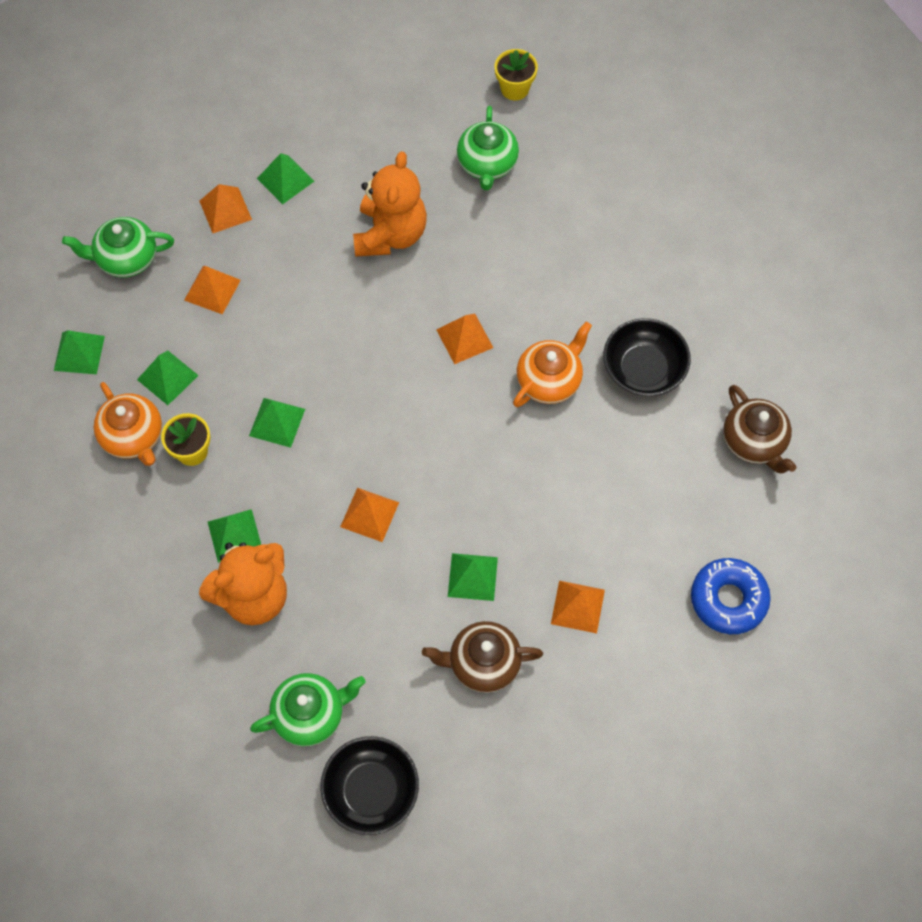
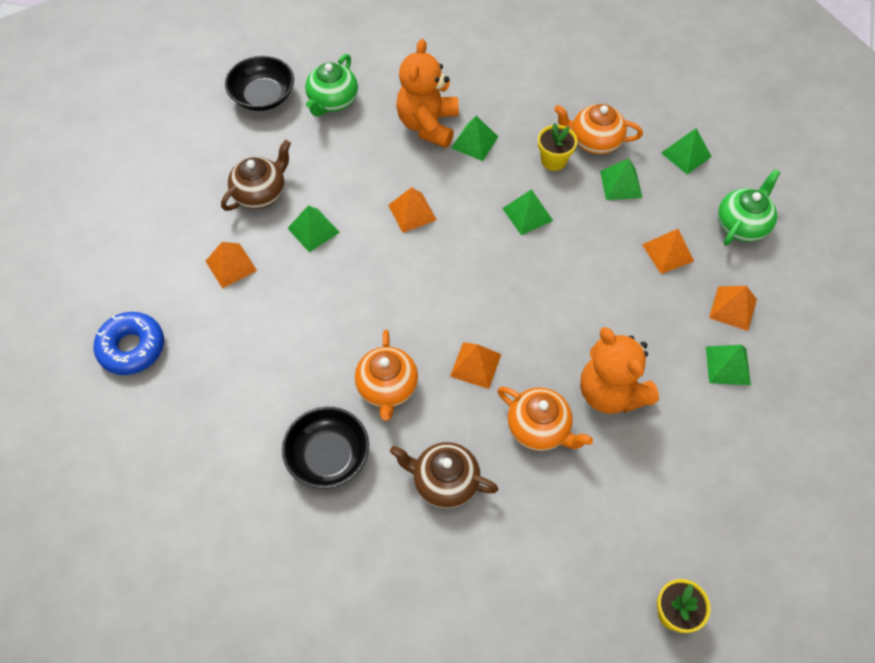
camera: 135 degrees right, 5 degrees down
(470, 256) = (539, 428): none -> orange teapot
(487, 164) = (613, 517): green teapot -> none
(754, 442) = (197, 472): brown teapot -> brown teapot (444, 481)

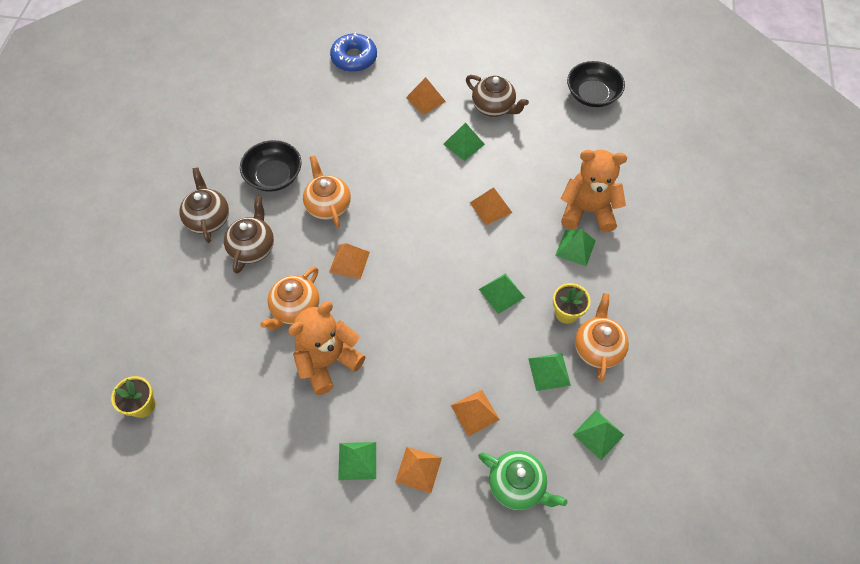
camera: 85 degrees right, 0 degrees up
(332, 101) = (598, 141): green teapot -> none
(387, 387) = (328, 205): orange teapot -> orange teapot turned 75 degrees clockwise
(391, 544) = (208, 219): none -> brown teapot

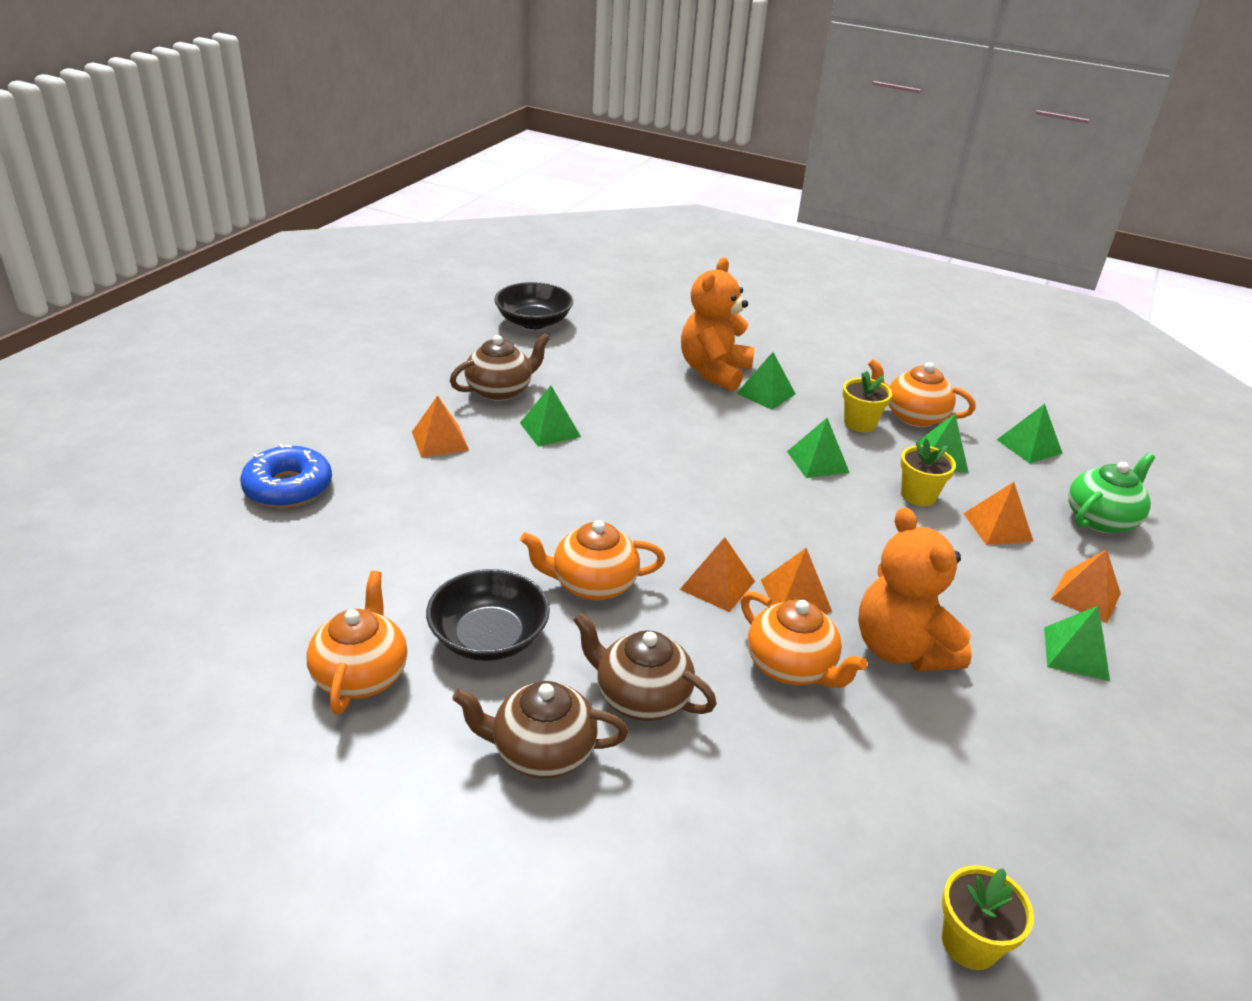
camera: 75 degrees left, 25 degrees down
(234, 139) = (361, 675): none -> orange teapot
(490, 359) = (918, 495): none -> yellow flower pot
(491, 207) = (674, 435): orange pyramid -> orange pyramid (796, 595)

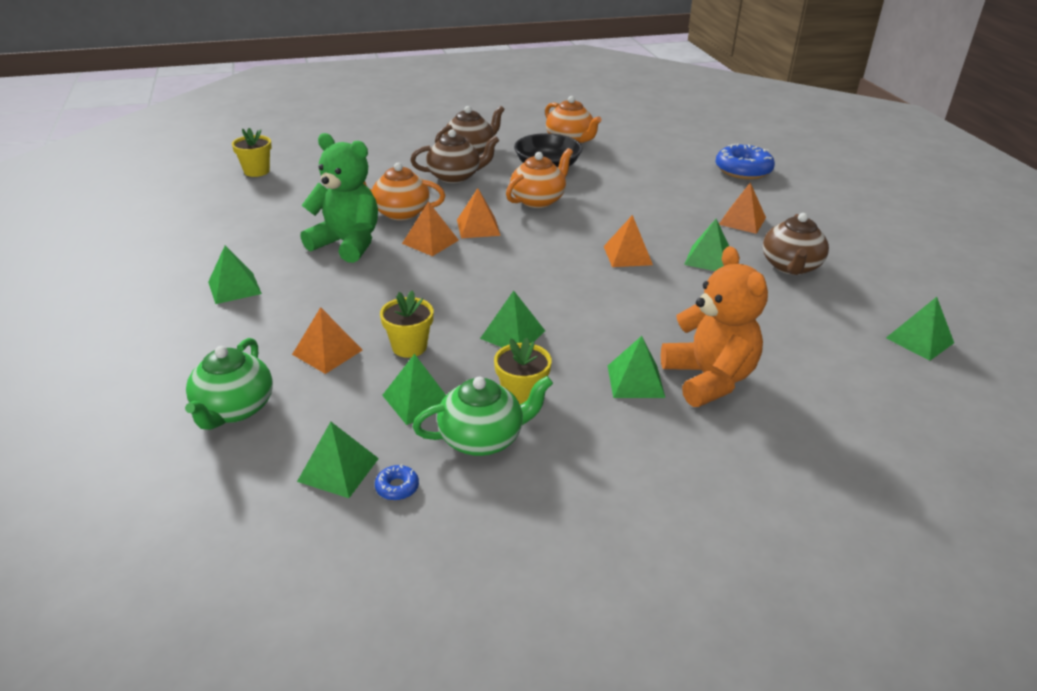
camera: 140 degrees right, 0 degrees up
(533, 321) = (919, 340): black bowl -> green pyramid
(901, 649) = (347, 244): orange teddy bear -> green teddy bear
(913, 416) = (482, 438): orange teapot -> green teapot
(993, 421) = (397, 487): none -> blue donut
(1086, 596) = (235, 329): orange pyramid -> orange pyramid (627, 255)

